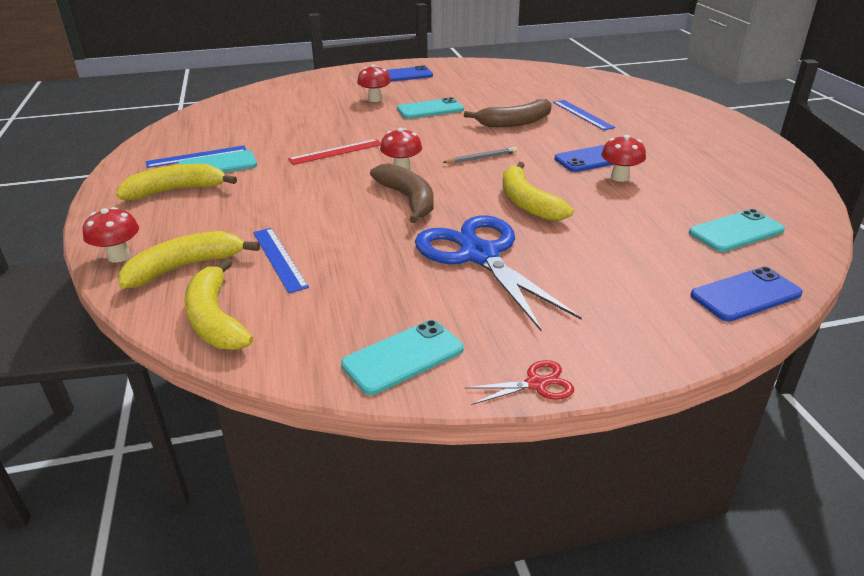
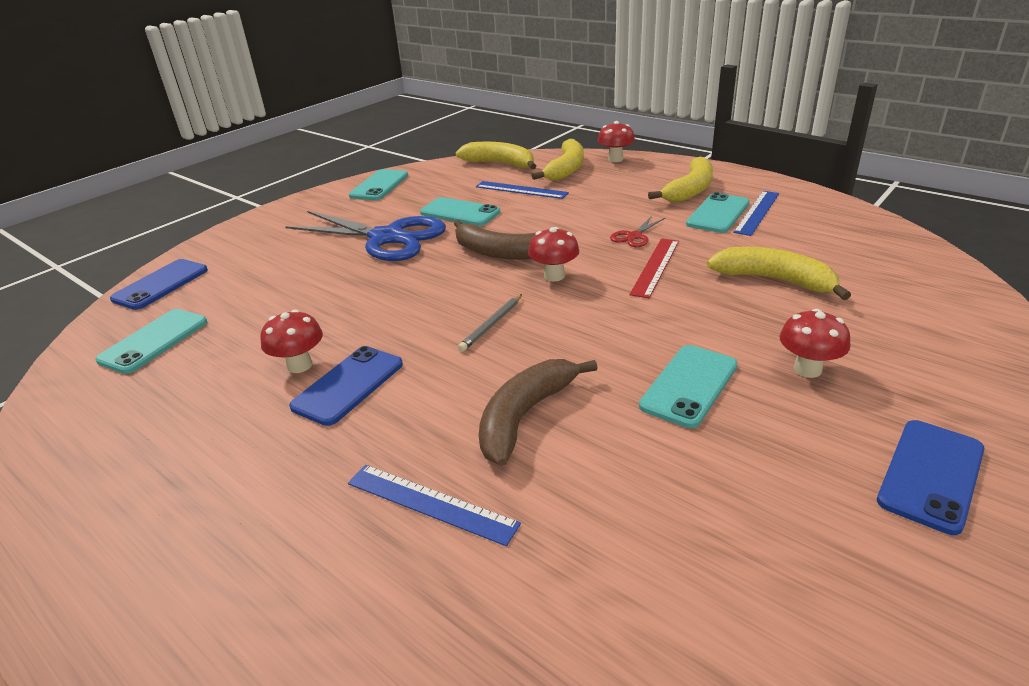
camera: 145 degrees right, 0 degrees up
(378, 256) = (460, 212): none -> turquoise phone
(527, 202) = (386, 292): yellow banana -> yellow banana (775, 280)
(536, 384) = (298, 200): red scissors -> red scissors (634, 236)

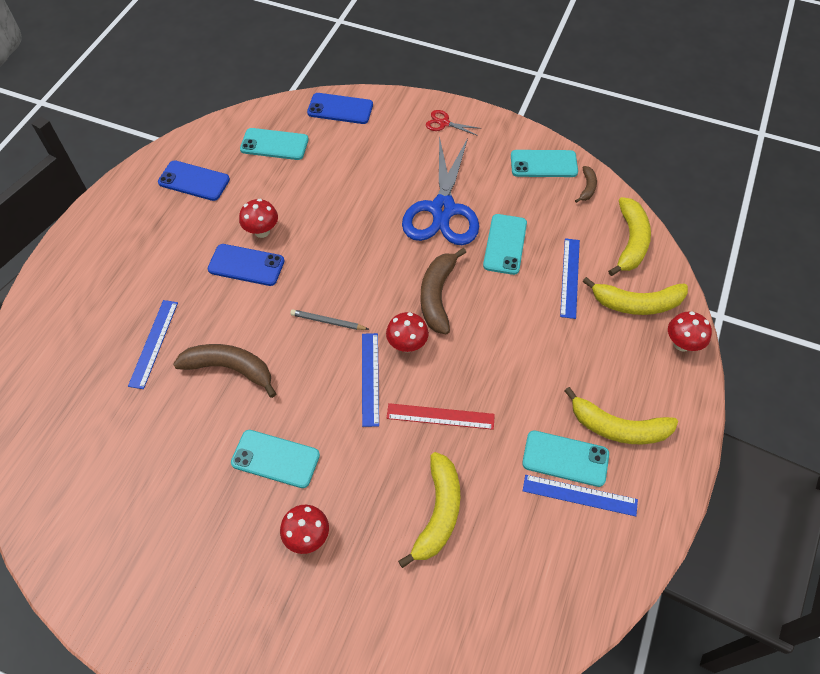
camera: 70 degrees right, 25 degrees up
(426, 172) = (587, 187): none -> brown banana
(590, 303) = (370, 378): none -> blue ruler
(634, 236) = (494, 391): red scissors -> red scissors (444, 123)
(930, 475) = (204, 606): blue phone -> blue phone (194, 181)

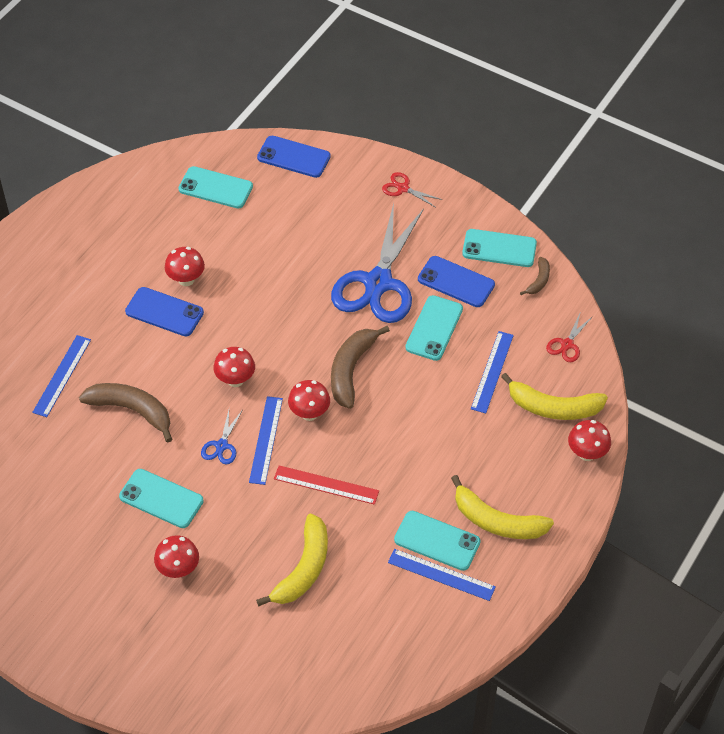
camera: 10 degrees right, 5 degrees down
(194, 181) = (125, 216): blue phone -> blue phone (456, 282)
(327, 391) = (221, 446): none -> blue scissors
(328, 322) = (235, 380): grey pencil -> red mushroom
(630, 242) = (567, 344): yellow banana -> red scissors

